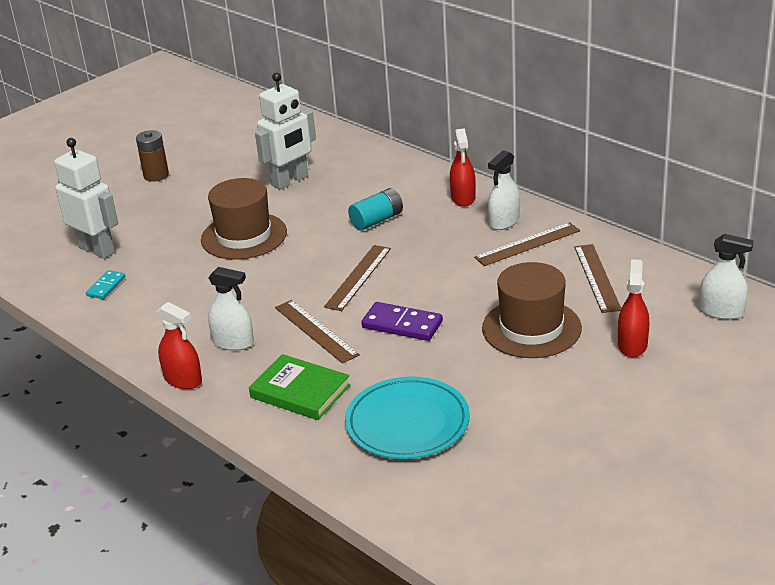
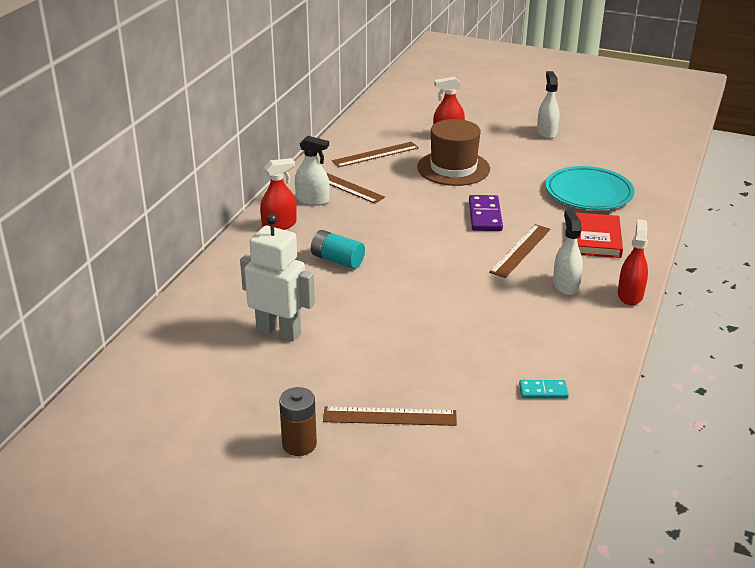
camera: 115 degrees left, 0 degrees up
(97, 250) = (484, 427): white robot -> none
(244, 236) = (402, 329): brown hat -> none
(300, 391) = (595, 239): green book -> red book
(358, 277) = (434, 248): brown ruler -> brown ruler (389, 416)
(721, 311) = (392, 114): white spray bottle -> white spray bottle (546, 132)

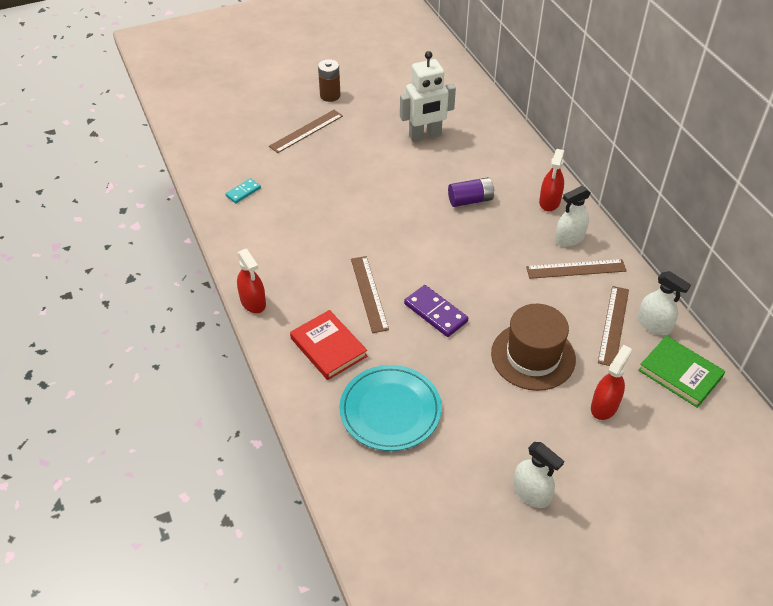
camera: 135 degrees right, 15 degrees up
(337, 260) = (470, 200): turquoise battery -> purple battery
(379, 124) = (680, 374): none -> green book
(565, 285) = (305, 281): white spray bottle -> white spray bottle (654, 324)

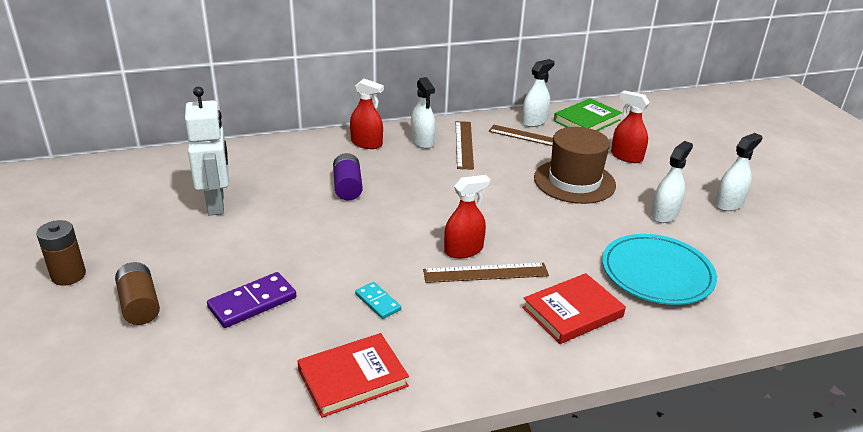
camera: 85 degrees left, 15 degrees down
(243, 192) = (252, 383): turquoise domino -> turquoise domino (378, 302)
(250, 234) = (353, 378): none -> red book
(253, 302) = (494, 379): red spray bottle -> red spray bottle (463, 250)
(306, 131) = (140, 305): brown ruler -> brown battery
(435, 313) = (518, 229): purple domino -> purple domino (252, 303)
(491, 428) = (664, 214): none -> white spray bottle

